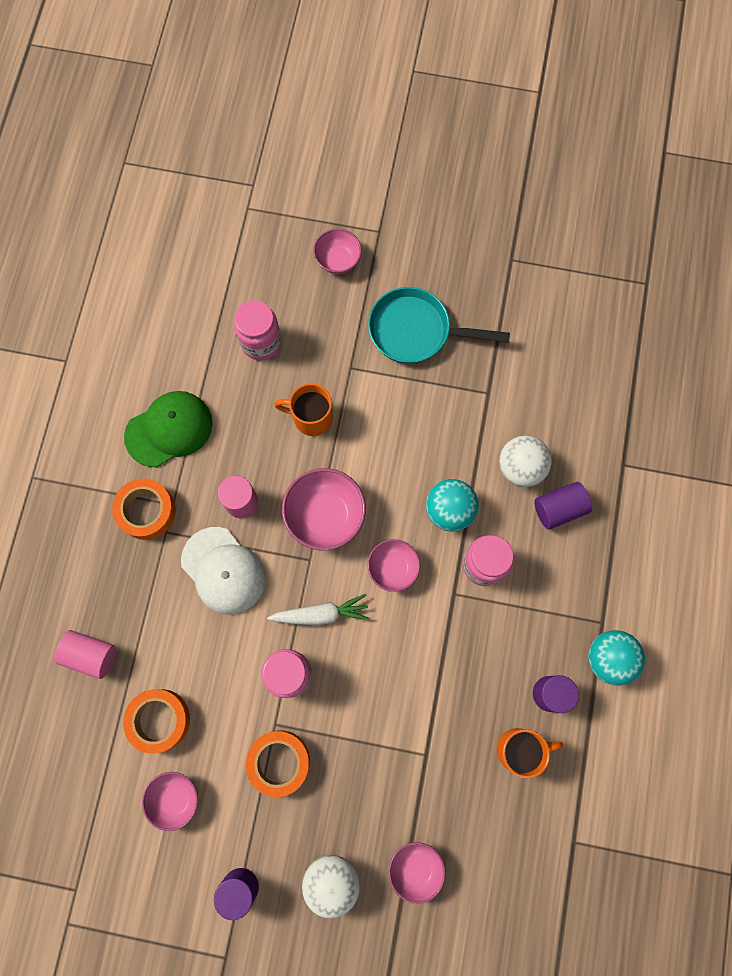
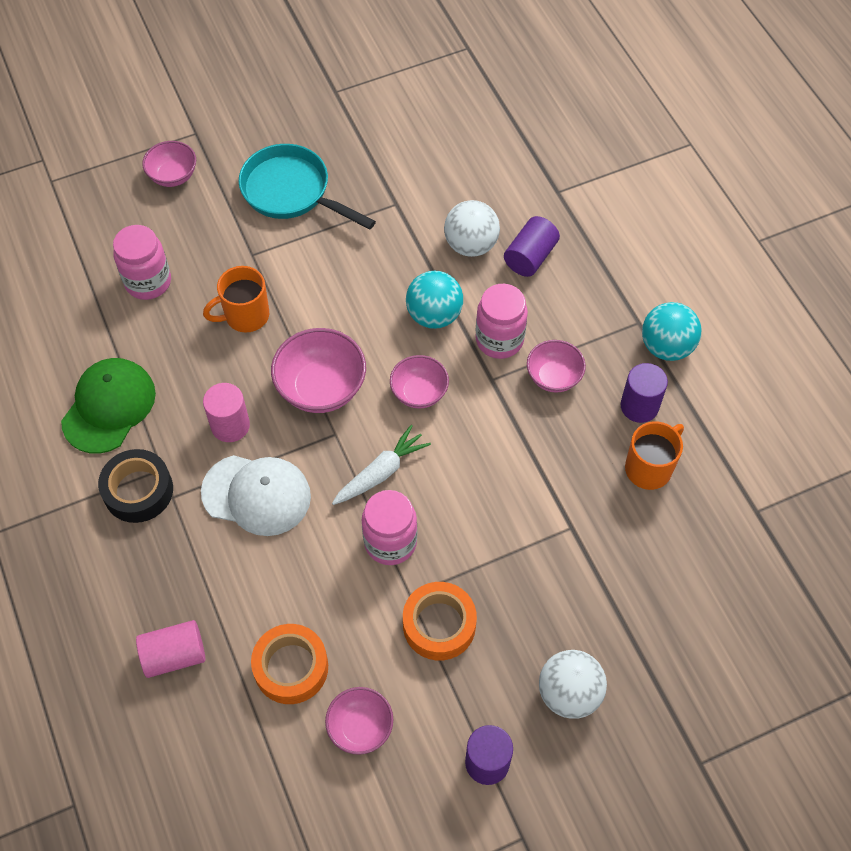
camera: 35 degrees left, 15 degrees down
(146, 511) = (138, 491): orange tape -> black tape
(415, 867) = (637, 628): pink bowl -> pink bowl (553, 377)
(416, 331) = (291, 192): turquoise pan -> turquoise pan turned 60 degrees clockwise

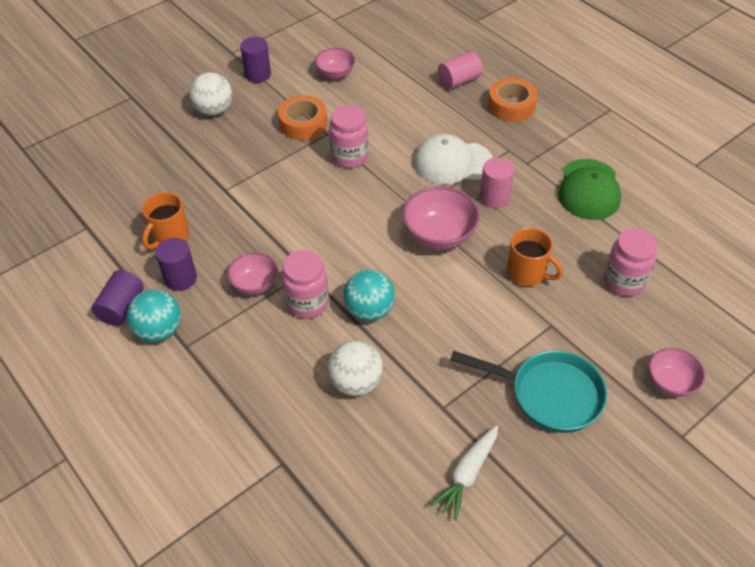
camera: 165 degrees right, 10 degrees down
(138, 491) = (533, 148): black tape -> none
(245, 316) = (527, 273): orange mug -> orange mug turned 75 degrees clockwise
(291, 667) = (387, 89): orange tape -> orange tape (511, 106)
(381, 472) = (371, 193): white carrot -> white carrot (467, 474)
(419, 392) = (361, 249): pink bowl -> none
(530, 257) = (296, 384): purple cylinder -> purple cylinder (122, 307)

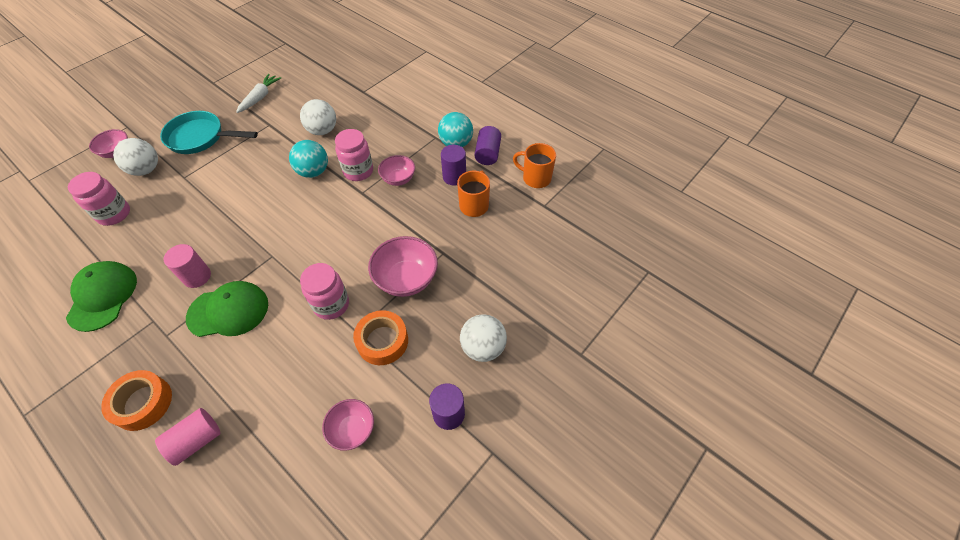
camera: 170 degrees right, 5 degrees up
(439, 235) = (254, 233): pink bowl -> pink bowl (406, 279)
(452, 162) = (228, 311): white cap -> green cap
(527, 273) = (189, 211): orange mug -> orange mug (535, 178)
(611, 344) = (146, 170): none -> white ball

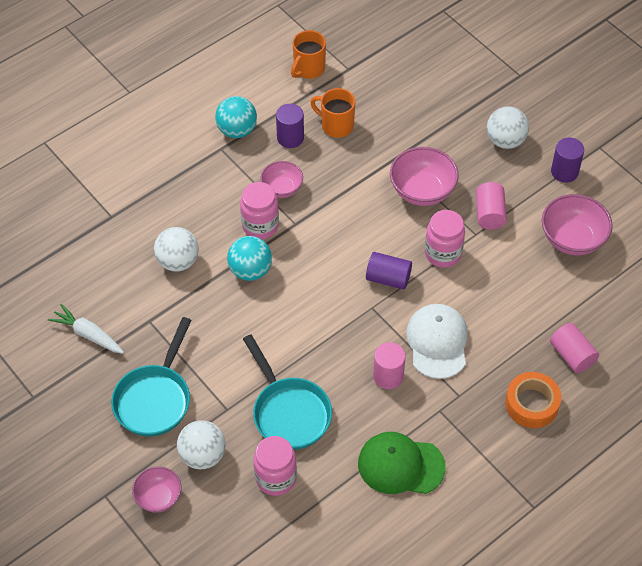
camera: 80 degrees left, 0 degrees up
(173, 214) = (289, 412): none -> turquoise pan
(228, 311) = (437, 342): green cap -> white cap
(352, 430) = (572, 239): pink bowl -> pink bowl, size x1.59
(382, 341) = (489, 214): orange tape -> pink cylinder
(487, 154) = (261, 104): purple cylinder -> purple cylinder (388, 278)

